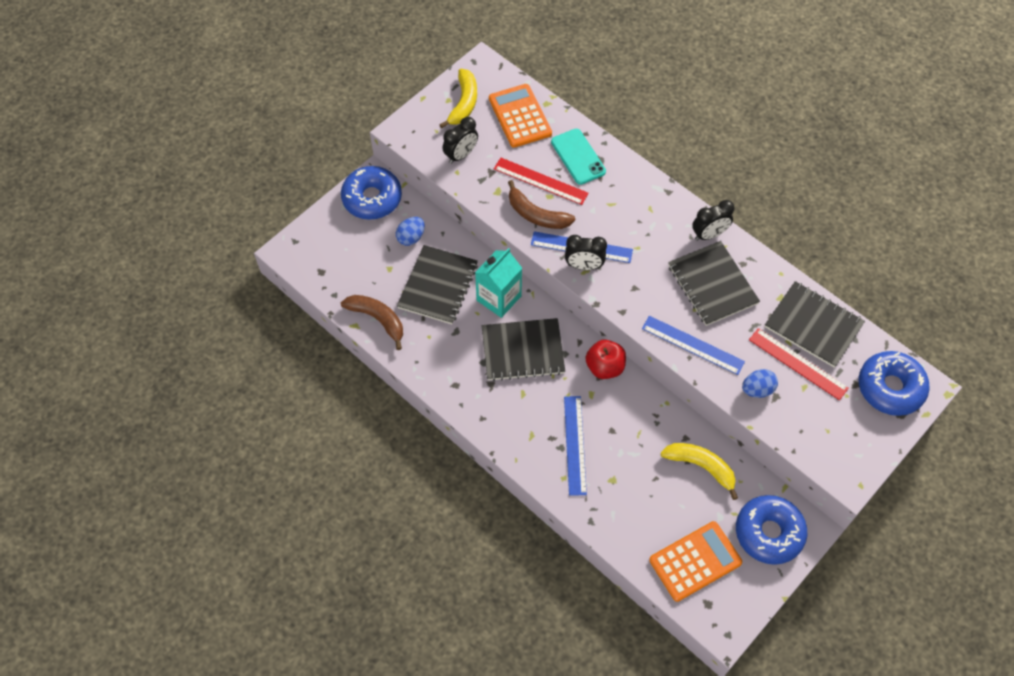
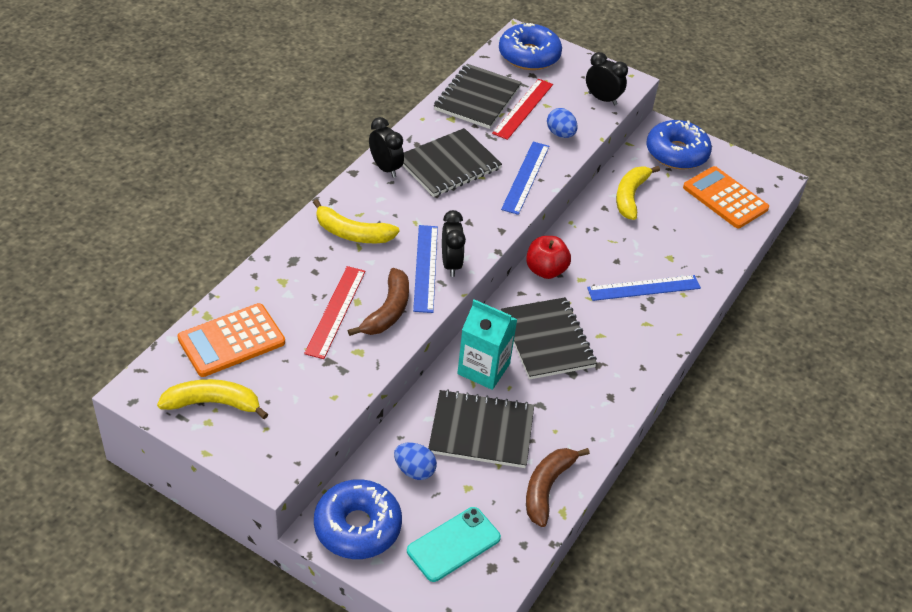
camera: 105 degrees left, 15 degrees down
(461, 155) = (305, 395): black clock -> black clock (602, 99)
(578, 157) = (292, 279): turquoise phone -> turquoise phone (453, 544)
(627, 201) = (352, 233): none -> yellow banana

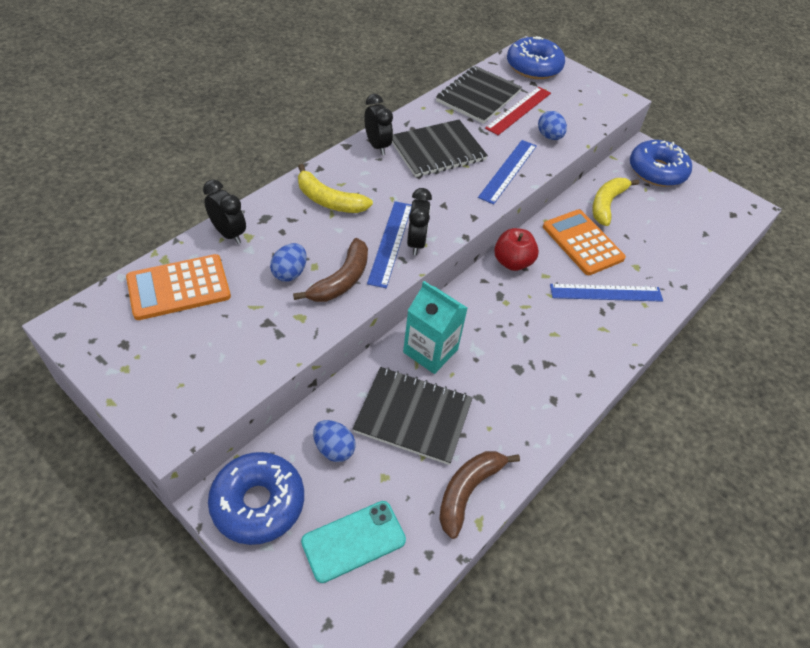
camera: 10 degrees right, 5 degrees up
(213, 403) = (137, 349): yellow banana -> none
(335, 311) = (290, 273): red ruler -> blue egg
(547, 340) = (500, 331): black notebook -> none
(602, 99) = (595, 111): black clock -> black clock (229, 234)
(725, 198) = (698, 218): orange calculator -> orange calculator (582, 242)

